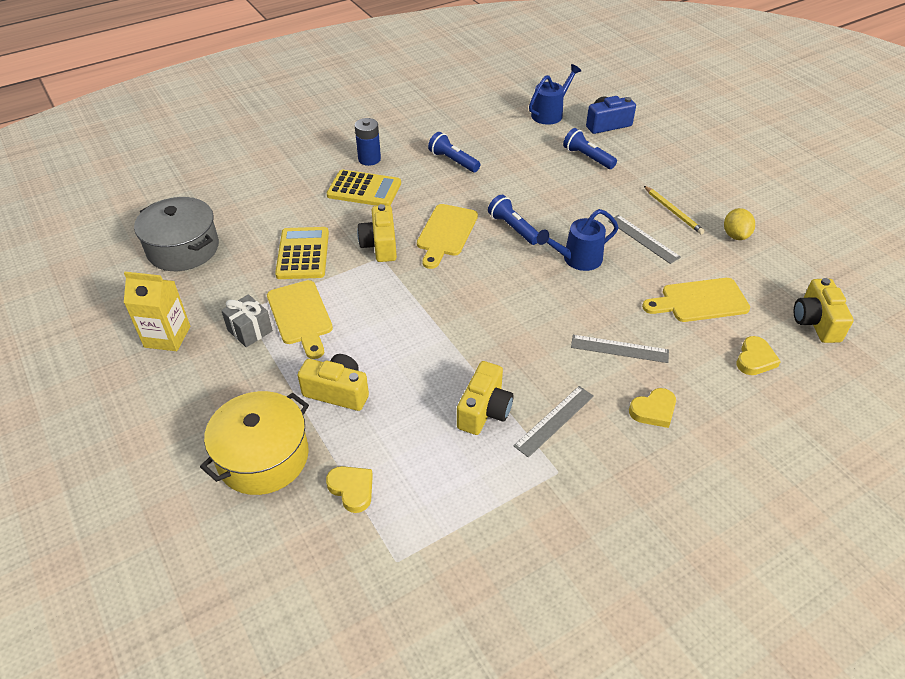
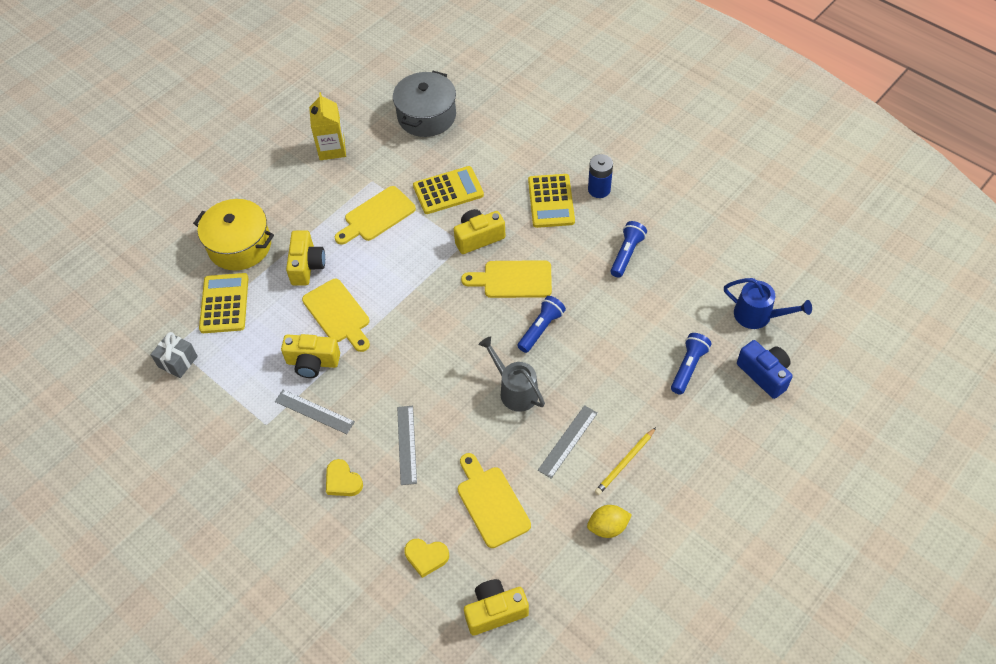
camera: 75 degrees right, 10 degrees up
(250, 330) = (352, 192): grey gift -> grey gift (178, 361)
(352, 489) = (224, 303): yellow heart -> yellow calculator
(424, 375) = (338, 314): none -> yellow cutting board
(577, 259) = (514, 390): blue watering can -> grey watering can

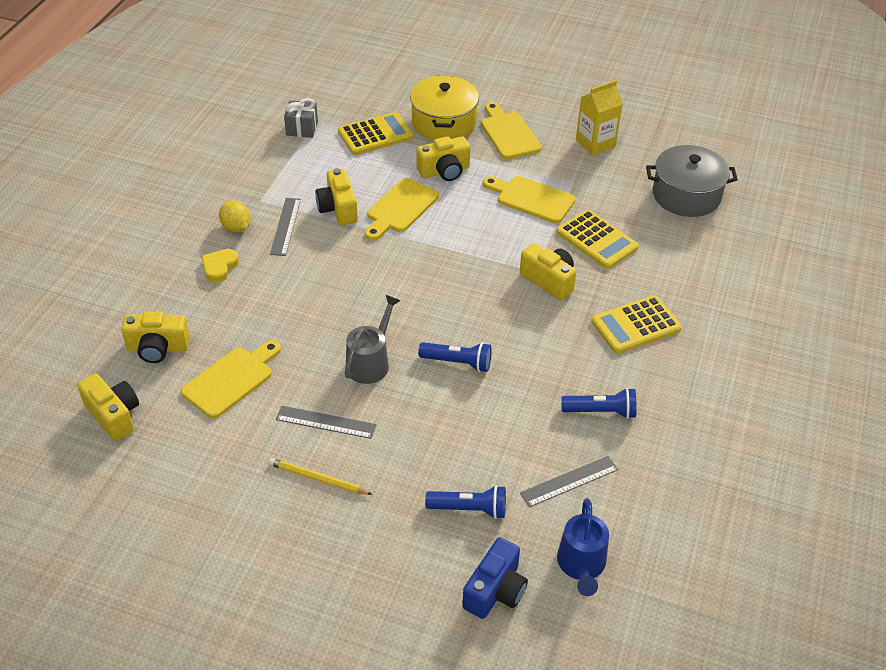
camera: 65 degrees right, 10 degrees down
(407, 444) = (274, 299): grey ruler -> grey ruler (569, 481)
(426, 557) = (158, 348): yellow heart -> yellow camera
(513, 279) = (510, 322): yellow cutting board -> yellow cutting board (508, 133)
(599, 189) = (680, 363): blue battery -> none
(608, 527) = (233, 483): yellow lemon -> yellow lemon (236, 227)

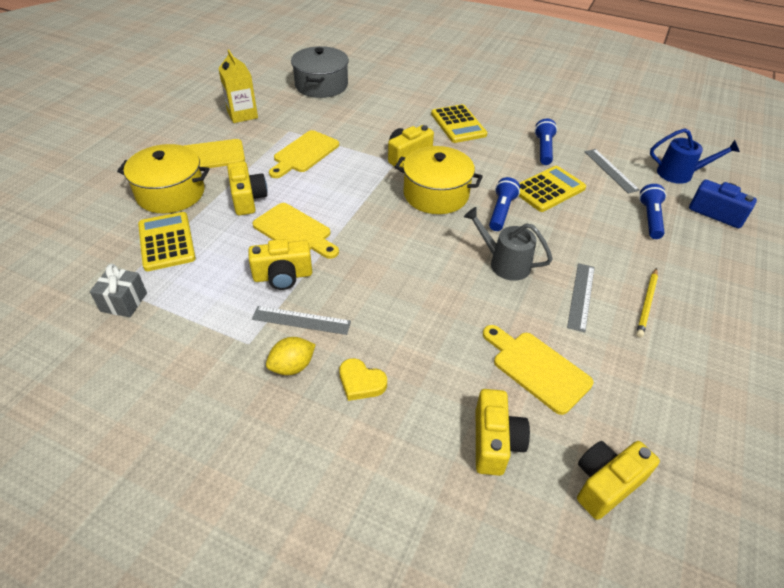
camera: 85 degrees left, 0 degrees up
(479, 307) = (436, 194): none -> yellow pot
(597, 240) = (363, 129): yellow calculator -> yellow calculator (548, 189)

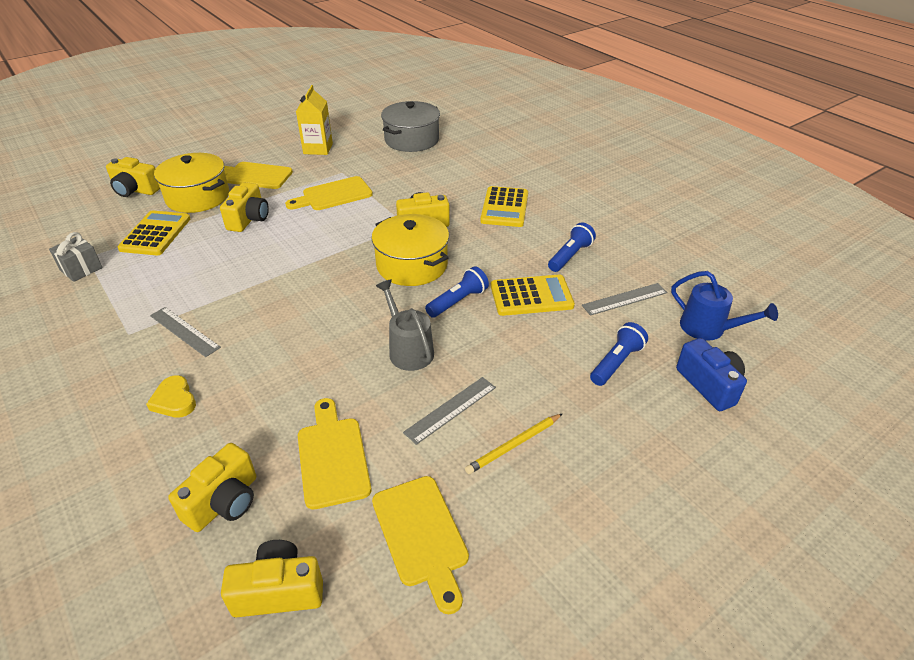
camera: 30 degrees right, 5 degrees down
(283, 276) = (208, 291): yellow camera -> yellow camera (135, 190)
(292, 366) = (139, 365): yellow lemon -> none
(295, 231) = (257, 257): yellow cutting board -> yellow cutting board (421, 535)
(611, 170) = (625, 299): grey ruler -> grey ruler turned 60 degrees clockwise

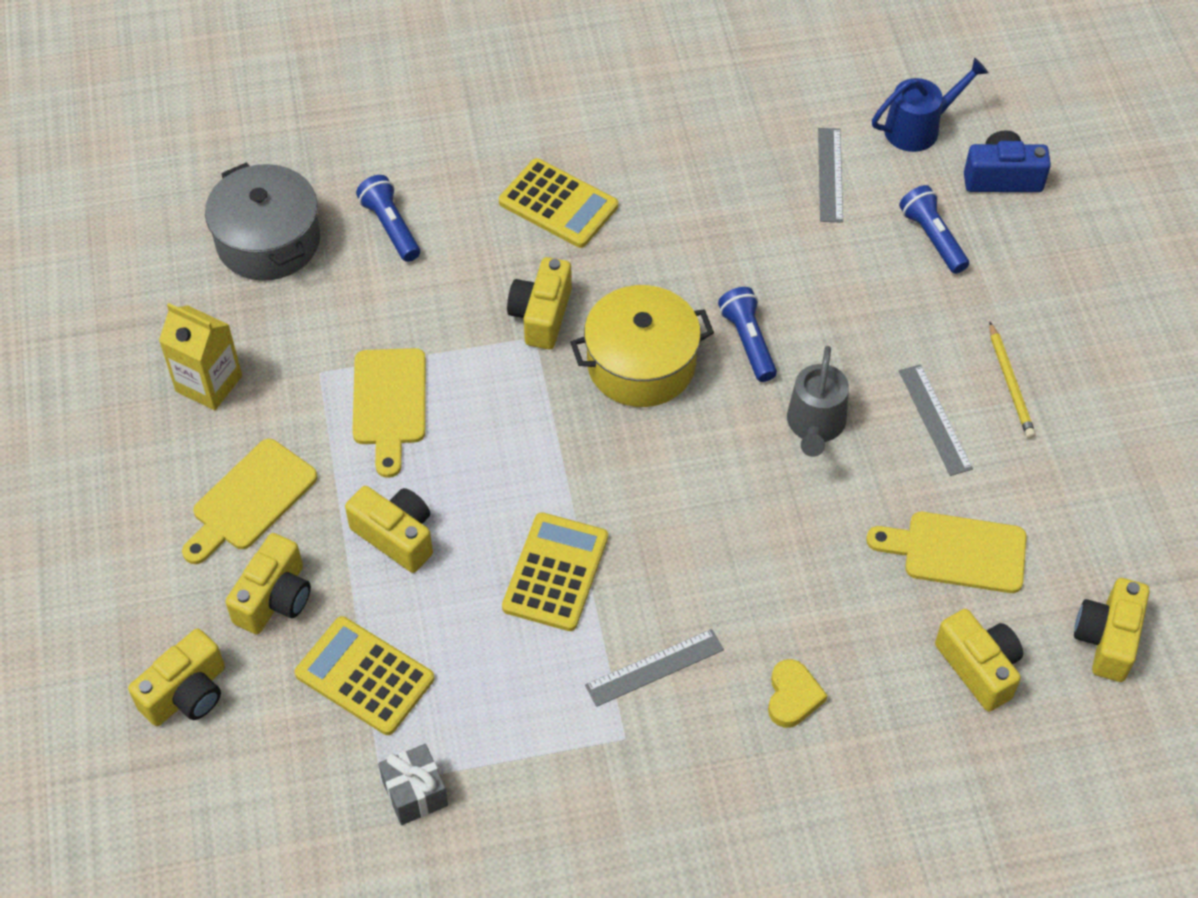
camera: 65 degrees left, 15 degrees up
(174, 400) = (793, 696): yellow heart -> yellow heart turned 75 degrees counterclockwise
(198, 197) = (275, 598): yellow pot -> yellow camera
(408, 349) = (815, 426): grey watering can -> grey watering can turned 75 degrees counterclockwise
(421, 535) = (1090, 503): yellow cutting board -> none
(531, 296) = (777, 262): yellow calculator -> yellow calculator (555, 572)
(570, 256) = (716, 185): blue flashlight -> blue flashlight (391, 227)

